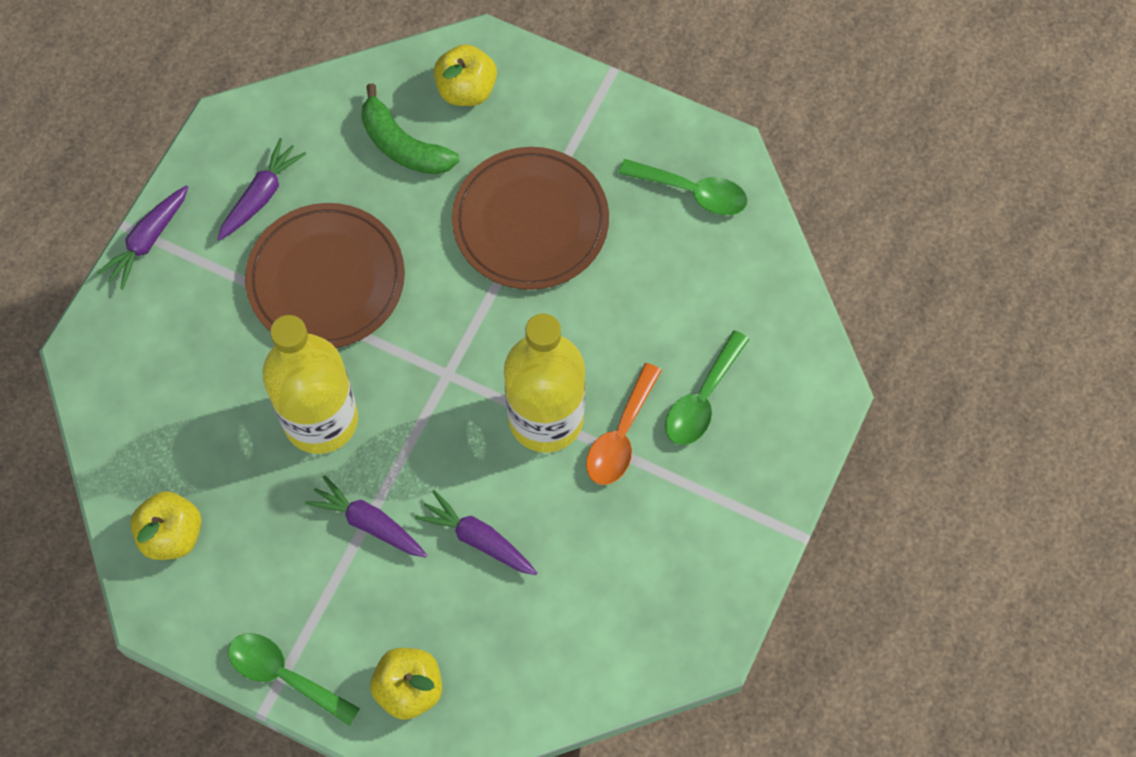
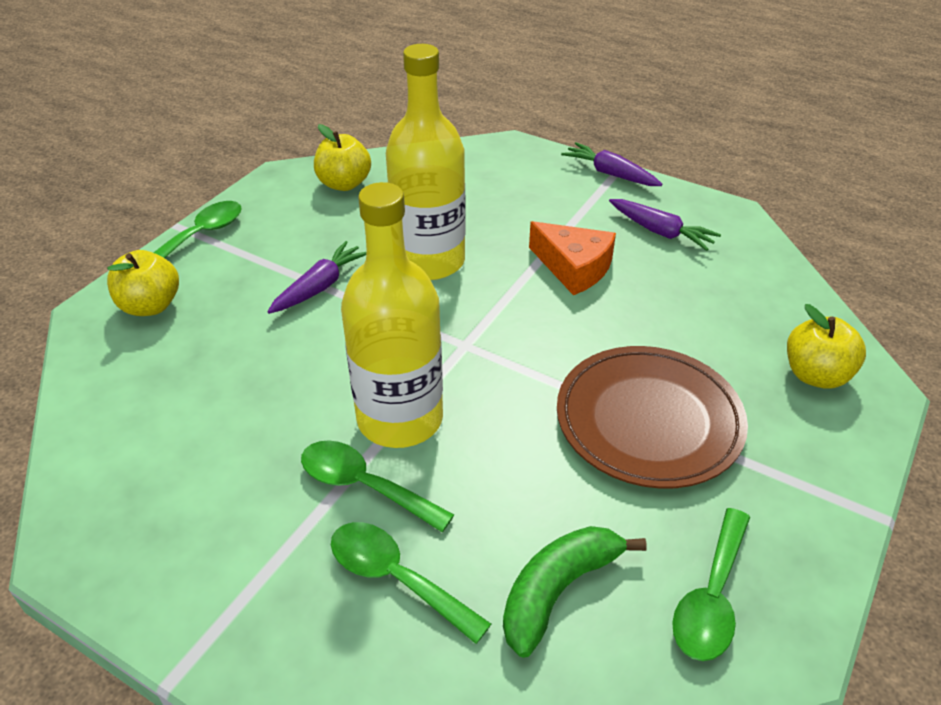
camera: 95 degrees right, 25 degrees down
(326, 279) = (573, 268): brown plate -> orange cheese
(403, 145) = (732, 323): green banana -> green banana (557, 590)
(478, 539) = (278, 358): purple carrot -> none
(621, 436) = (364, 486): orange spoon -> green spoon

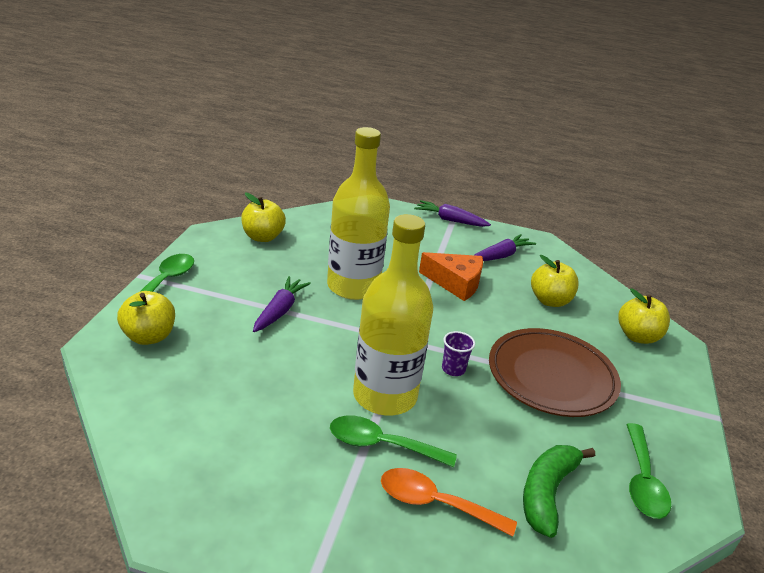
camera: 20 degrees left, 10 degrees down
(396, 578) = (435, 503): green spoon -> orange spoon
(510, 393) = (453, 369): none -> purple cup
(660, 232) = (501, 256): purple carrot -> purple carrot turned 60 degrees counterclockwise
(702, 306) = (550, 301): none -> yellow apple

